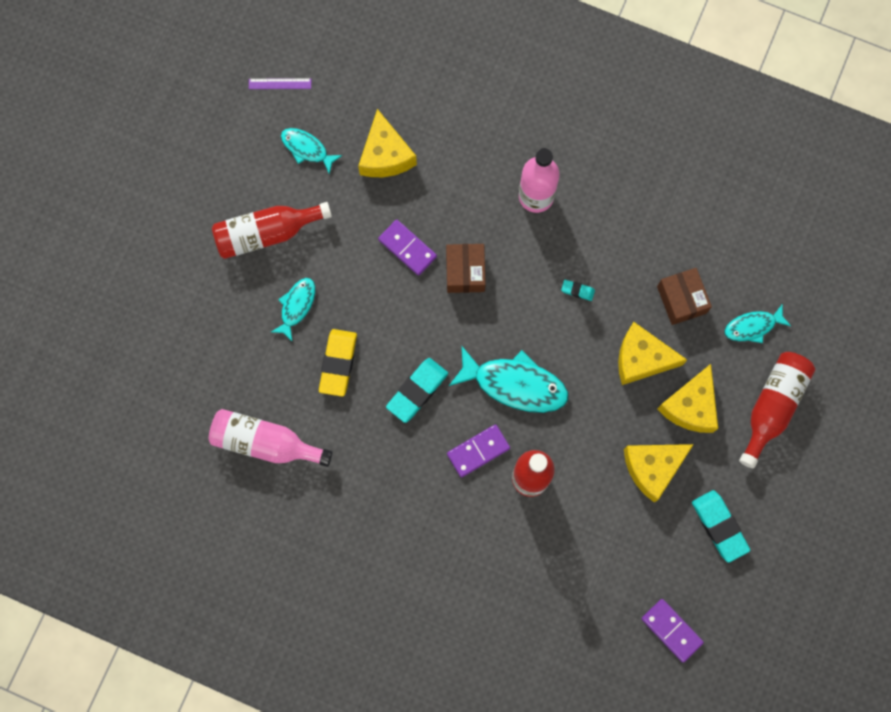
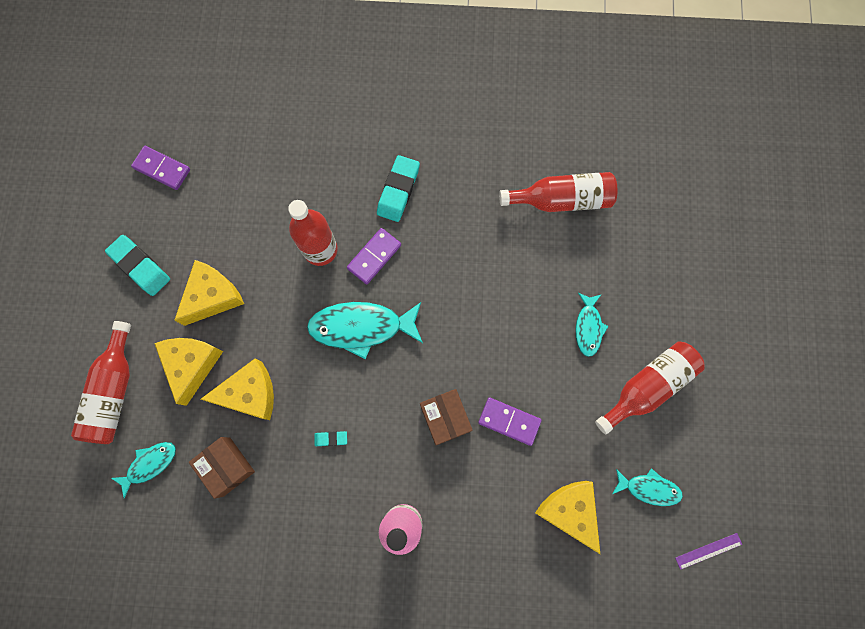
camera: 160 degrees right, 0 degrees up
(265, 443) = (561, 199): pink bottle -> red bottle
(338, 363) = (528, 289): yellow eraser -> none
(417, 391) = (447, 290): turquoise eraser -> turquoise eraser (398, 190)

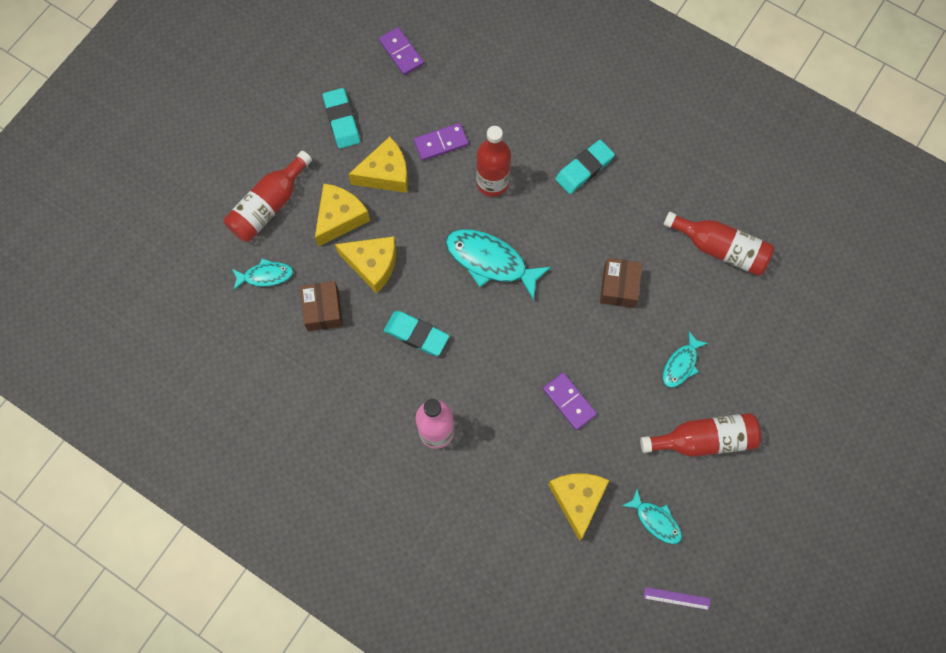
camera: 30 degrees right, 5 degrees down
(331, 438) = (416, 334): turquoise eraser -> turquoise eraser, size x2.07
(374, 257) = (533, 211): purple domino -> purple domino (441, 143)
(445, 418) = (518, 370): brown box -> brown box (619, 287)

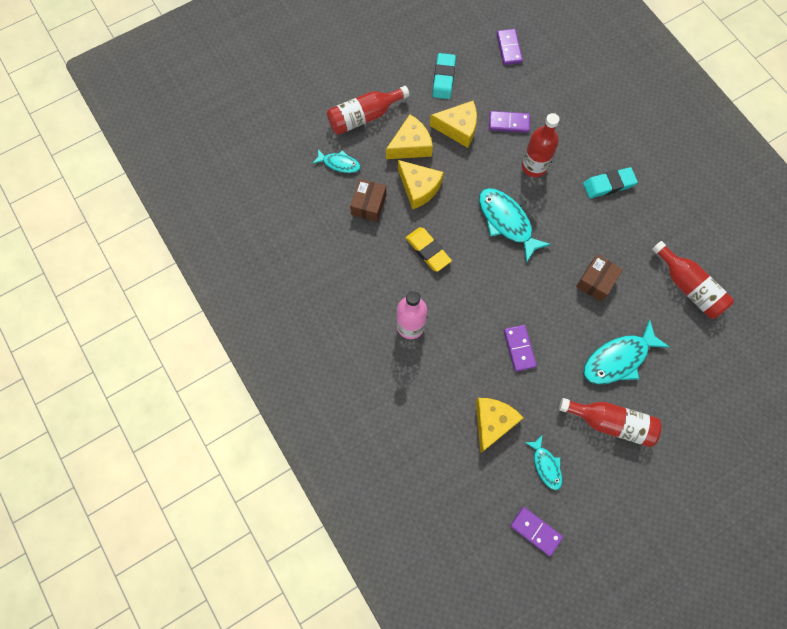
camera: 25 degrees right, 0 degrees up
(416, 334) = (428, 250): turquoise eraser -> yellow eraser
(677, 598) = (535, 531): purple ruler -> purple domino
(681, 364) = (618, 359): turquoise fish -> turquoise fish, size x1.76

